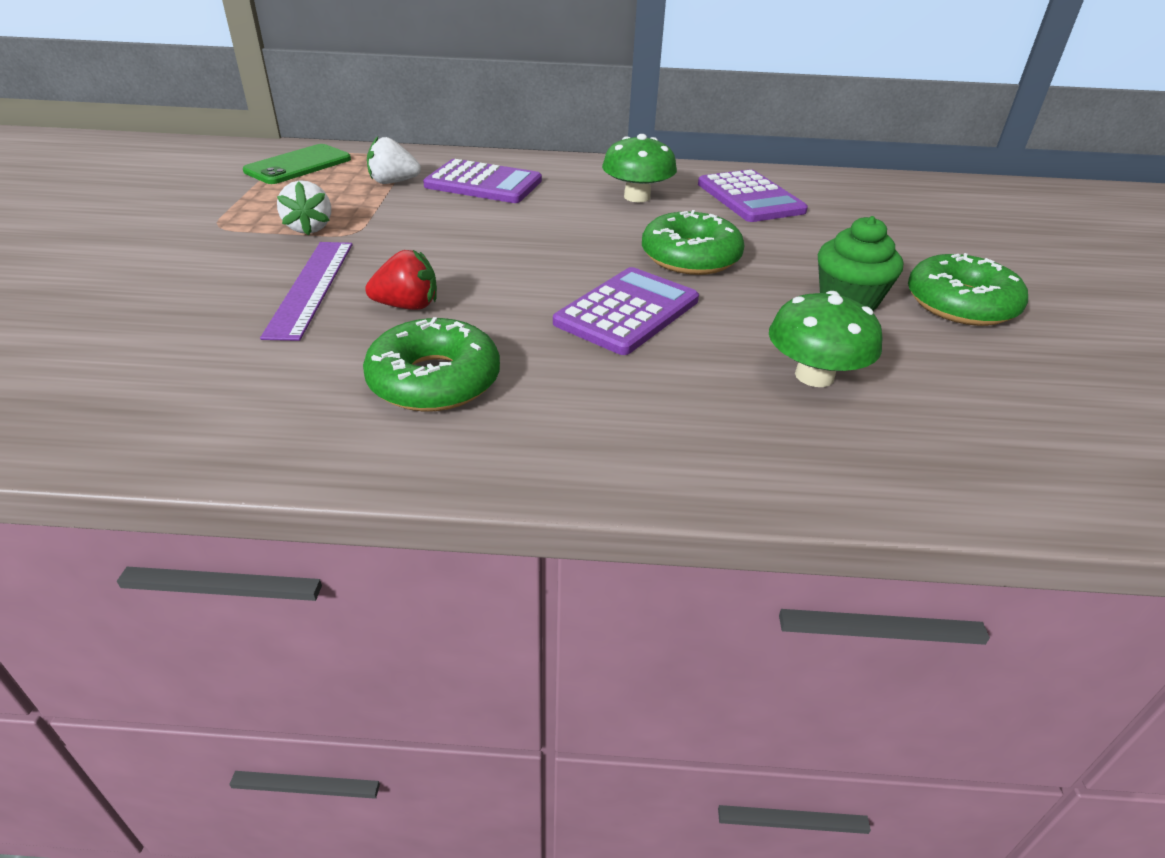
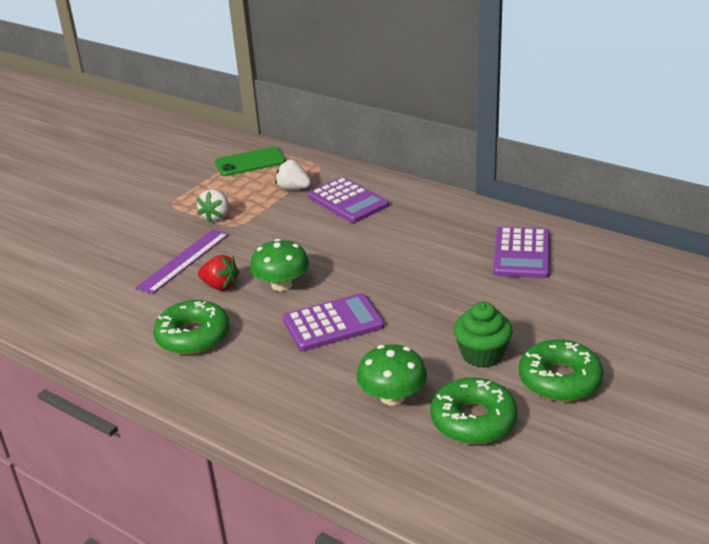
camera: 35 degrees right, 5 degrees down
(637, 197) = (438, 235): green mushroom -> green mushroom (281, 285)
(690, 257) = (417, 294): green donut -> green donut (473, 420)

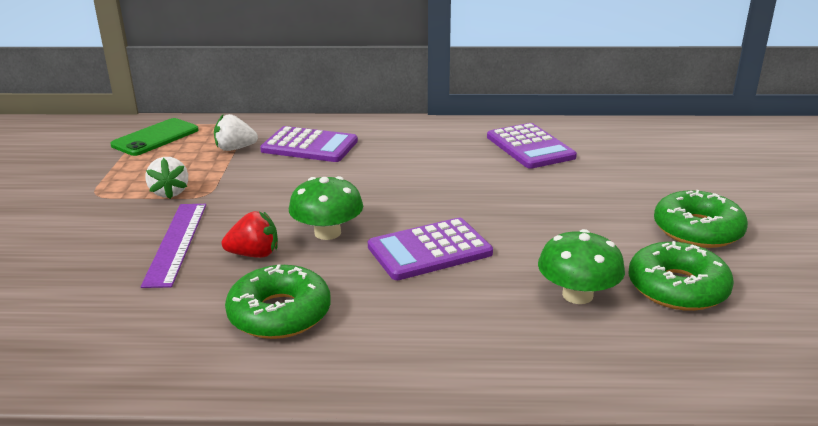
camera: 35 degrees left, 5 degrees down
(333, 323) = (429, 250): purple calculator -> purple calculator turned 150 degrees counterclockwise
(482, 355) = (607, 232): green cupcake -> none

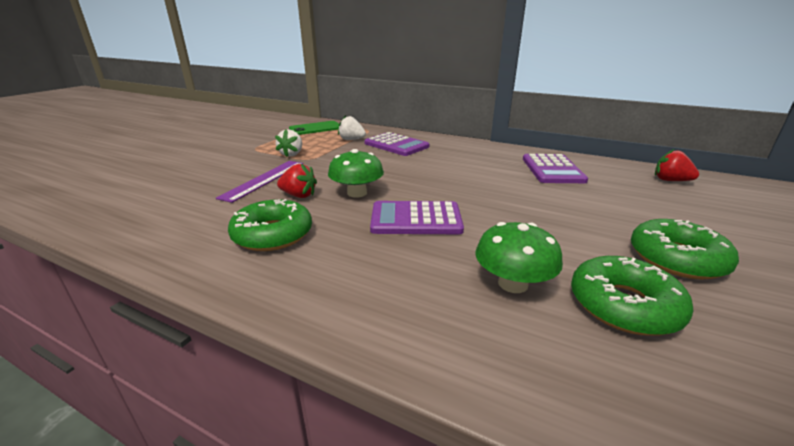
camera: 25 degrees right, 0 degrees up
(654, 137) = (670, 180): none -> red strawberry

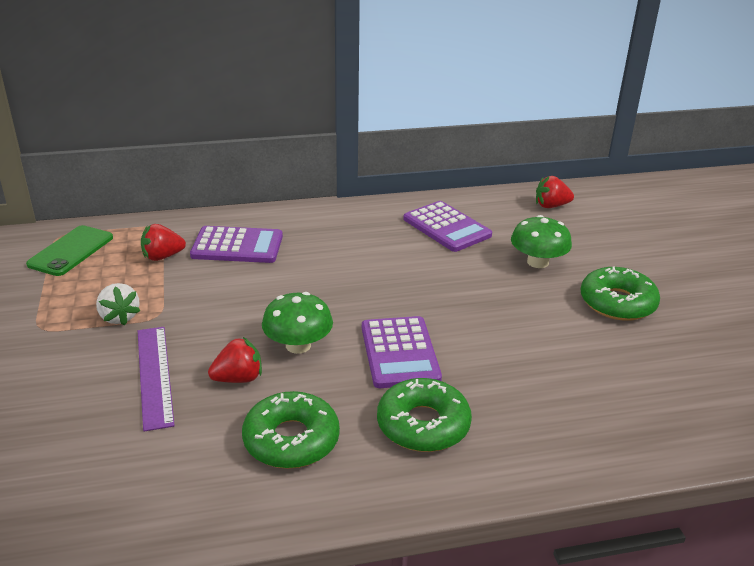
camera: 40 degrees left, 5 degrees up
(351, 140) = (162, 257): white strawberry -> red strawberry
(416, 219) = (400, 353): purple calculator -> purple calculator turned 60 degrees counterclockwise
(513, 283) = (542, 382): green mushroom -> green mushroom (537, 262)
(624, 305) = (620, 364): green donut -> green donut (423, 425)

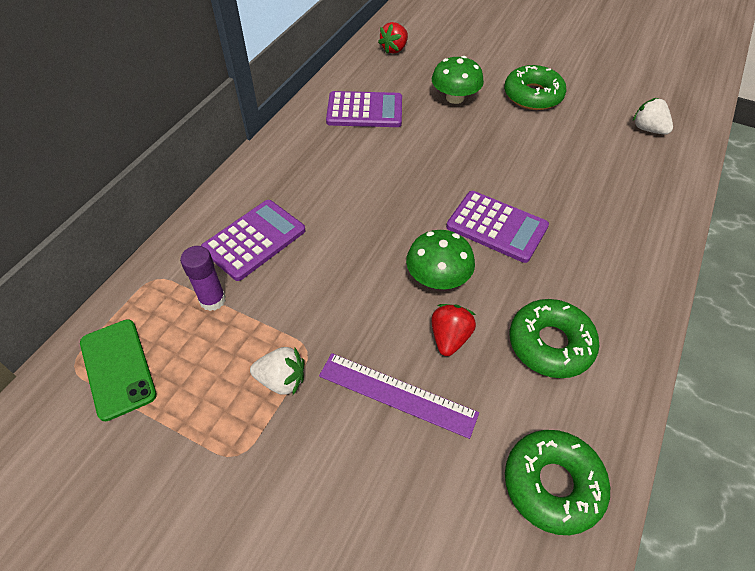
camera: 50 degrees left, 20 degrees up
(162, 257) = (212, 300): red strawberry -> purple glue stick
(423, 425) = (585, 261): green donut -> green donut (552, 484)
(693, 398) = (648, 129): none -> white strawberry

